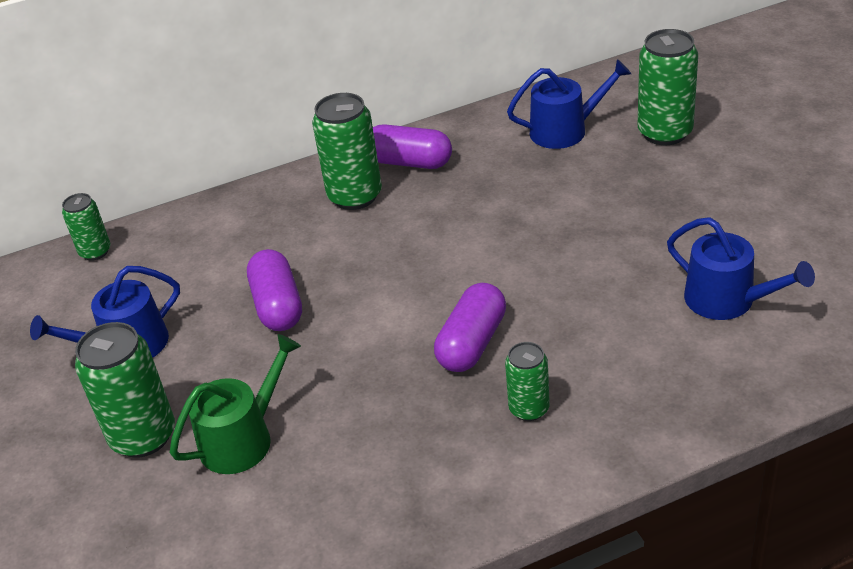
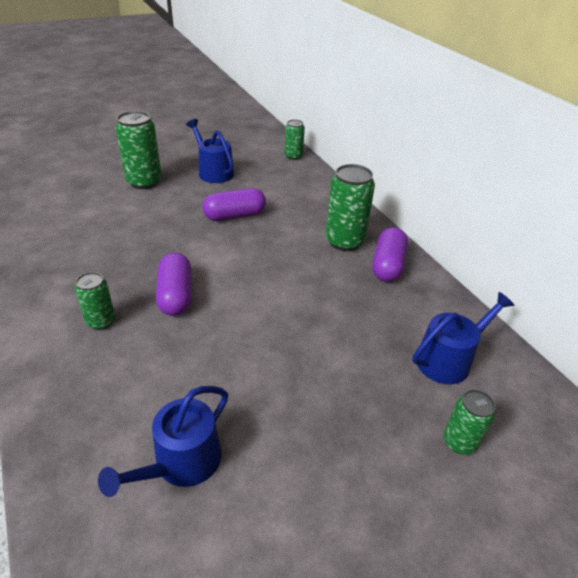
camera: 80 degrees right, 0 degrees up
(243, 439) = (128, 210): green watering can -> none
(472, 343) = (176, 295): purple capsule -> purple capsule turned 60 degrees clockwise
(565, 130) = (448, 359): blue watering can -> blue watering can turned 105 degrees counterclockwise
(665, 133) = (459, 442): green can -> green can, size x0.58

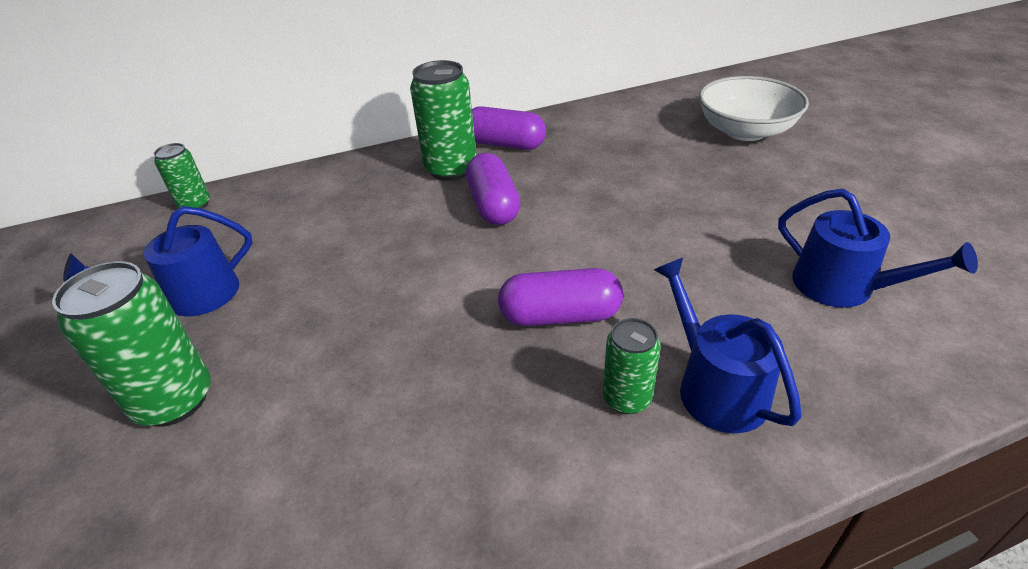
camera: 80 degrees left, 0 degrees up
(235, 216) = (358, 264): purple capsule -> purple capsule (493, 205)
(448, 359) = (650, 125): blue watering can -> blue watering can (715, 387)
(459, 442) = (745, 131): green can -> white bowl

